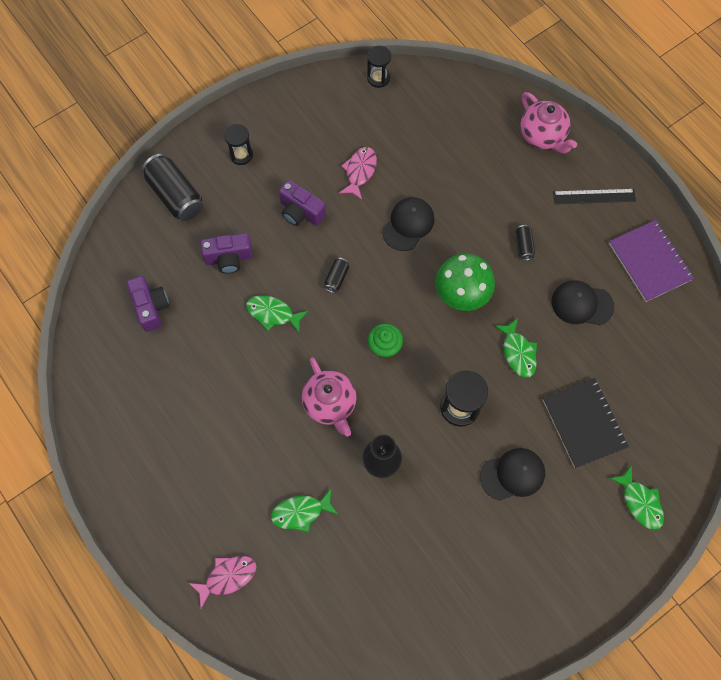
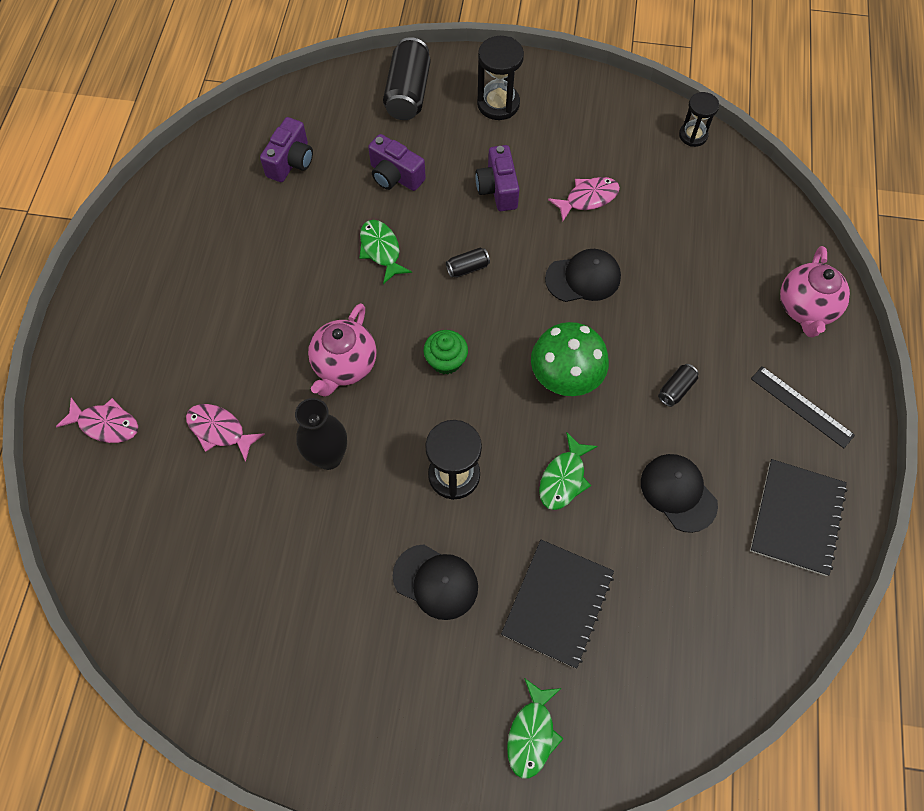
camera: 45 degrees right, 5 degrees down
(241, 154) = (498, 104): black hourglass -> black hourglass, size x1.52
(301, 512) = (220, 430): green fish -> pink fish
(650, 261) = (797, 518): purple notebook -> black notebook

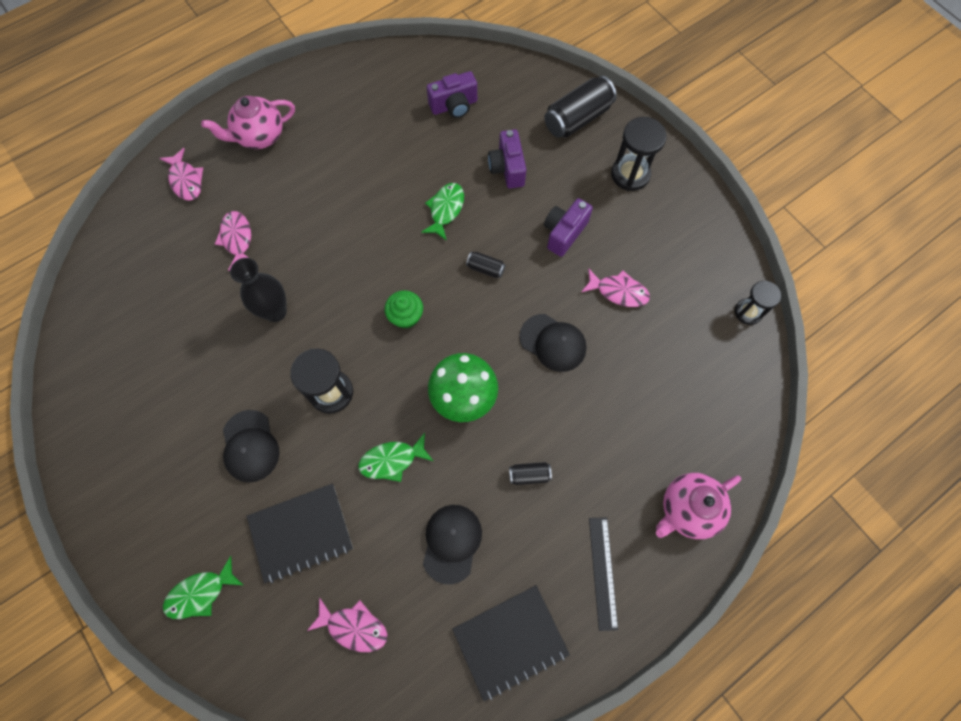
camera: 45 degrees right, 5 degrees up
(344, 365) = (344, 264): pink teapot -> pink teapot (260, 136)
(679, 627) = (354, 627): none -> pink fish

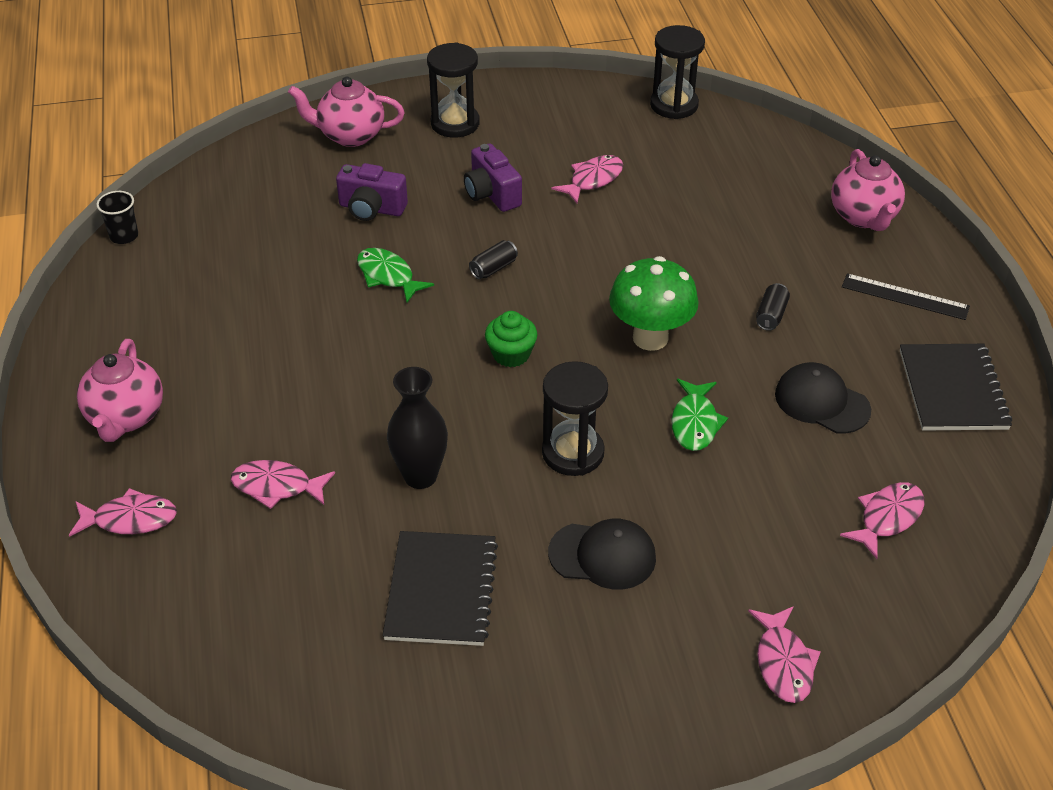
camera: 65 degrees left, 25 degrees down
(200, 593) = (783, 663): green fish -> pink fish
(301, 533) = (747, 535): black notebook -> black notebook (441, 590)
(409, 51) = (124, 236): none -> black cup
(454, 106) = (244, 223): purple camera -> none
(553, 343) = (623, 247): black cap -> none
(577, 118) = (350, 135): black can -> pink teapot
(748, 312) = (674, 105): black hourglass -> black hourglass, size x1.52

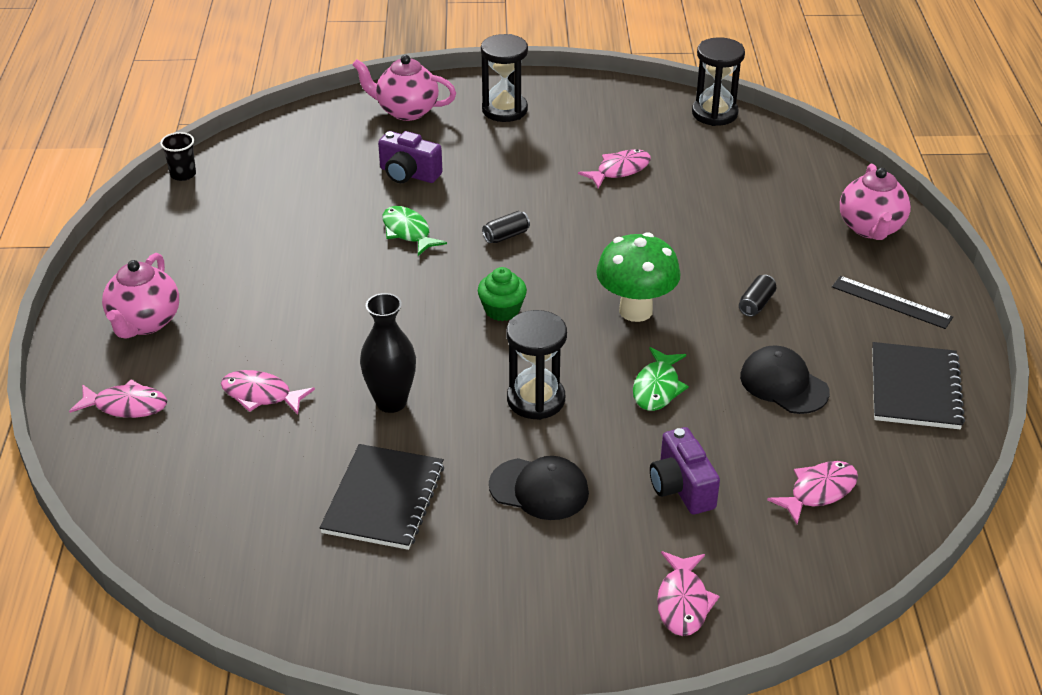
camera: 10 degrees right, 5 degrees down
(492, 194) = (522, 173): purple camera -> purple camera (681, 488)

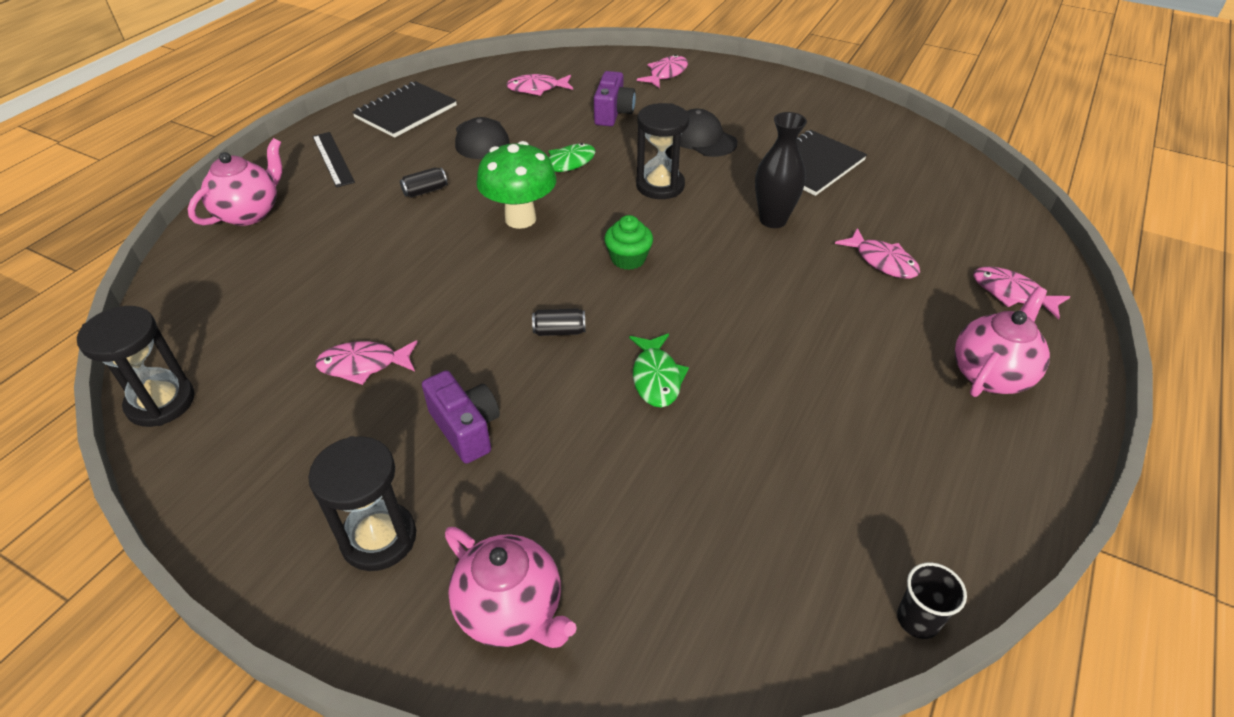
camera: 150 degrees left, 5 degrees up
(408, 174) = (598, 468): purple camera -> purple camera (466, 428)

